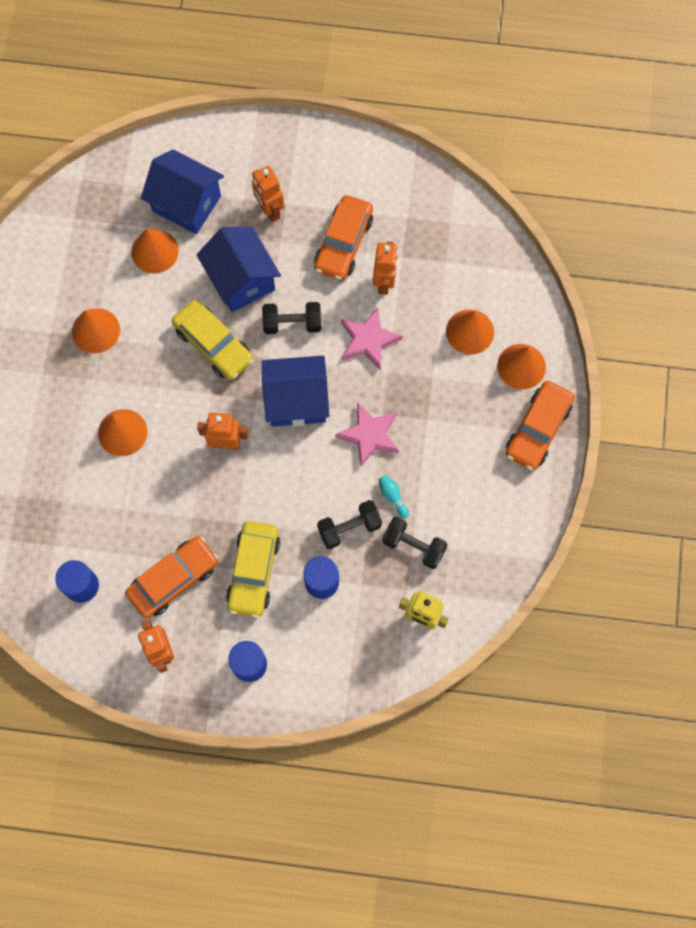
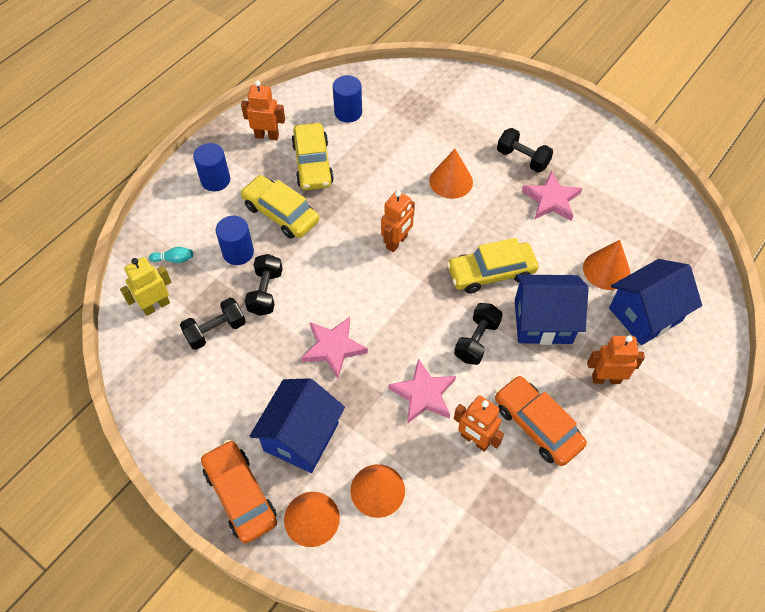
camera: 120 degrees right, 15 degrees down
(55, 379) = (522, 159): none -> black dumbbell
(96, 330) = (551, 200): orange cone -> pink star
(173, 579) = (312, 164): orange car -> yellow car
(296, 400) = (401, 309): blue house -> blue house (301, 437)
(392, 497) = (267, 337): turquoise bowling pin -> turquoise bowling pin (174, 259)

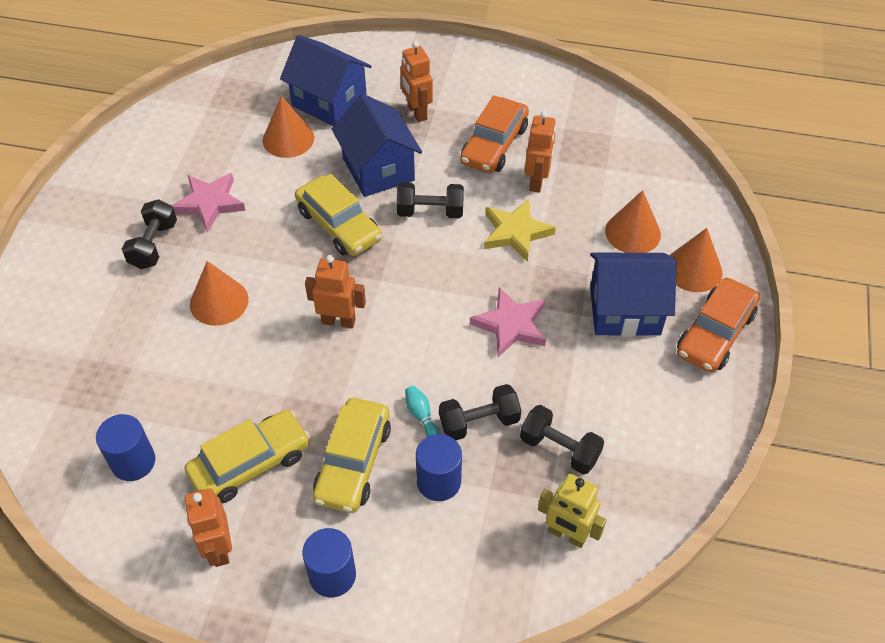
camera: 115 degrees left, 5 degrees down
(174, 259) = (489, 553): turquoise bowling pin -> turquoise bowling pin (421, 415)
(423, 394) = (516, 232): pink star -> yellow star

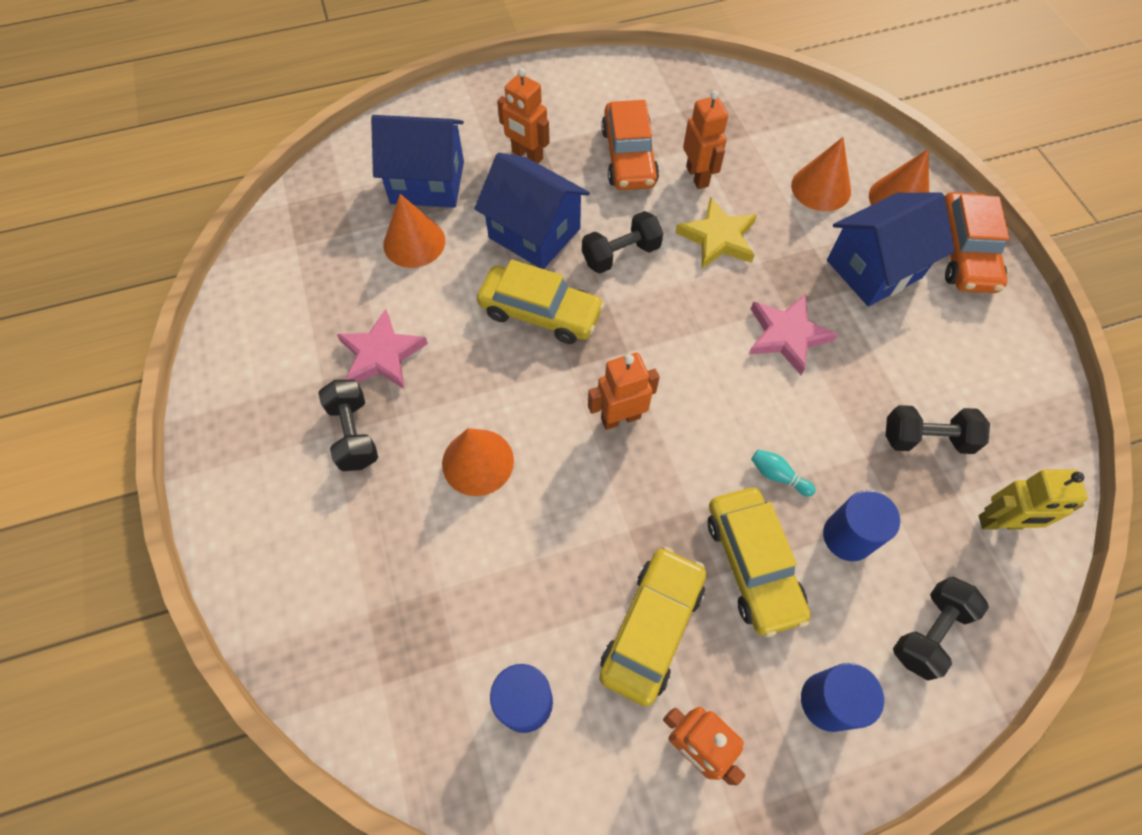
camera: 30 degrees left, 10 degrees up
(479, 422) = (836, 452): black dumbbell -> black dumbbell (929, 632)

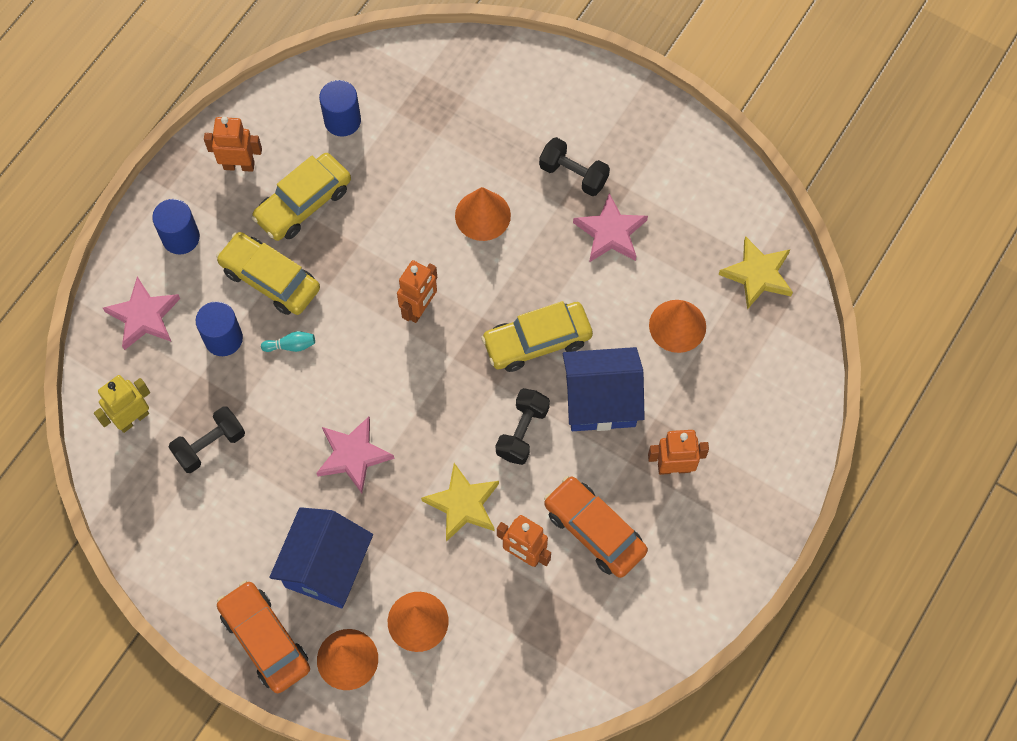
camera: 140 degrees right, 5 degrees up
(308, 233) = (757, 274): none -> yellow star
(427, 182) = (722, 382): blue house -> none
(652, 628) = (303, 203): yellow car -> yellow car turned 60 degrees clockwise
(929, 632) = (144, 316): black dumbbell -> pink star

